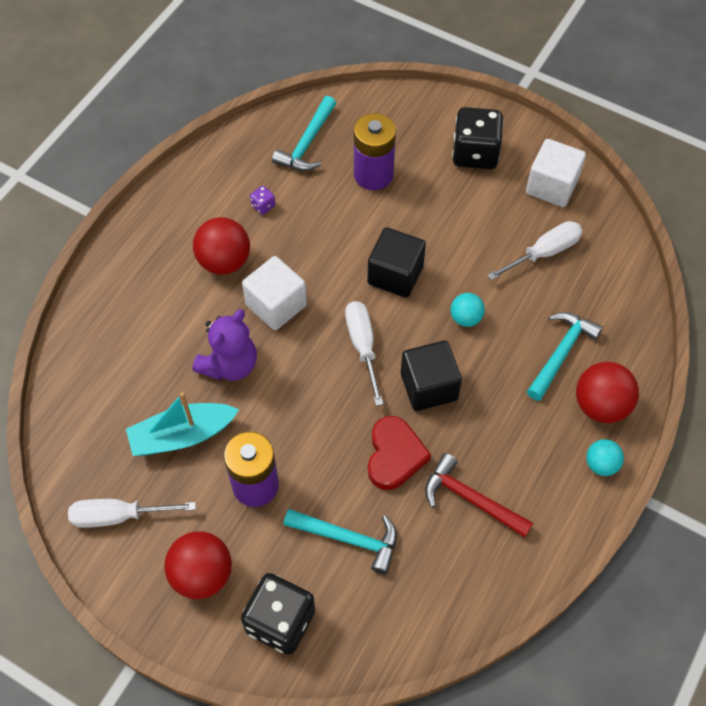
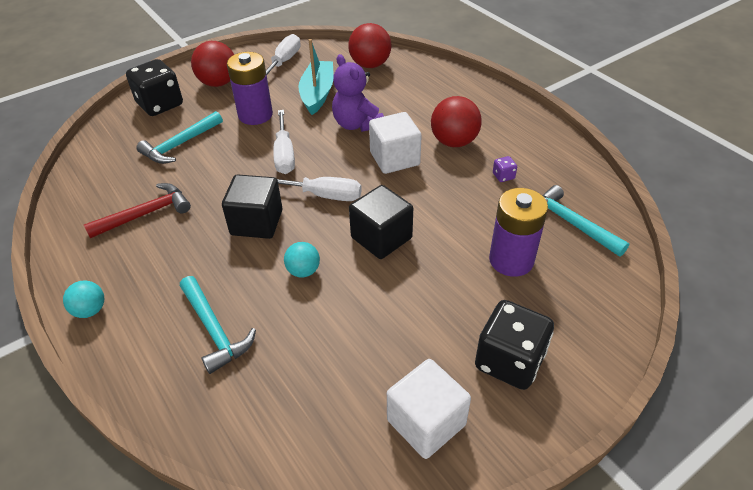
camera: 115 degrees right, 15 degrees down
(394, 456) = (217, 184): red heart -> none
(543, 253) = (337, 369): white screwdriver -> white screwdriver (284, 154)
(600, 405) = (139, 337): red ball -> red ball (370, 65)

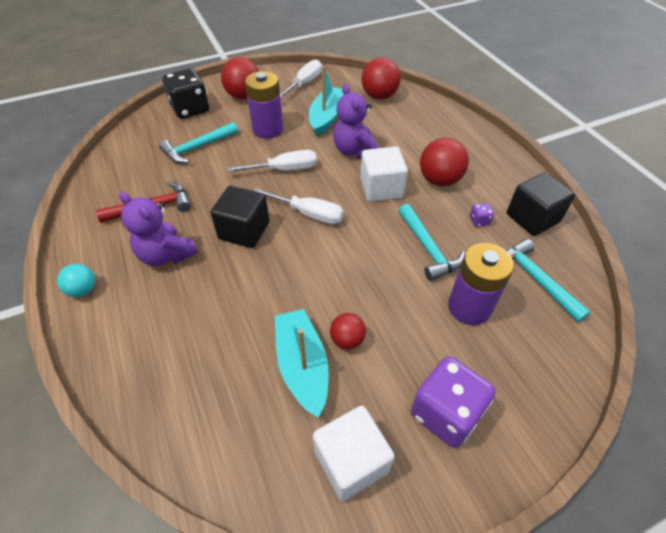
camera: 10 degrees right, 5 degrees up
(176, 260) = (166, 255): none -> purple teddy bear
(214, 330) = (182, 328): turquoise hammer -> turquoise hammer (428, 249)
(284, 154) = (284, 170): white screwdriver -> white screwdriver turned 105 degrees counterclockwise
(303, 271) = (274, 284): turquoise ball -> none
(354, 344) = (302, 366): none -> turquoise boat
(381, 238) = (351, 264): black cube -> black cube (532, 218)
(395, 311) = (347, 340): none -> red ball
(509, 361) = (445, 413): black dice -> purple dice

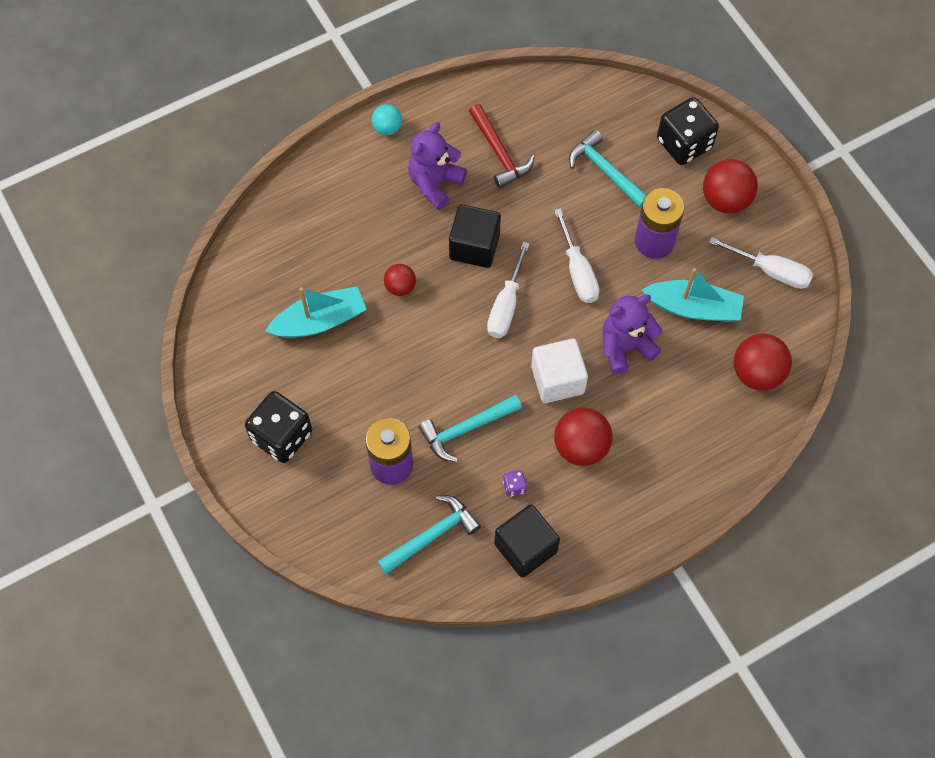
camera: 85 degrees right, 15 degrees up
(347, 340) = (348, 355): red ball -> red ball (400, 287)
(351, 461) = (240, 365): white cube -> none
(445, 413) = (282, 436): purple dice -> black dice

